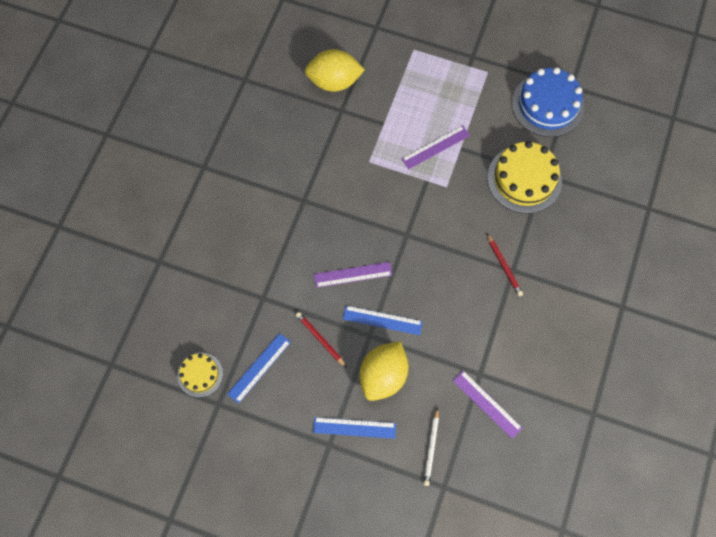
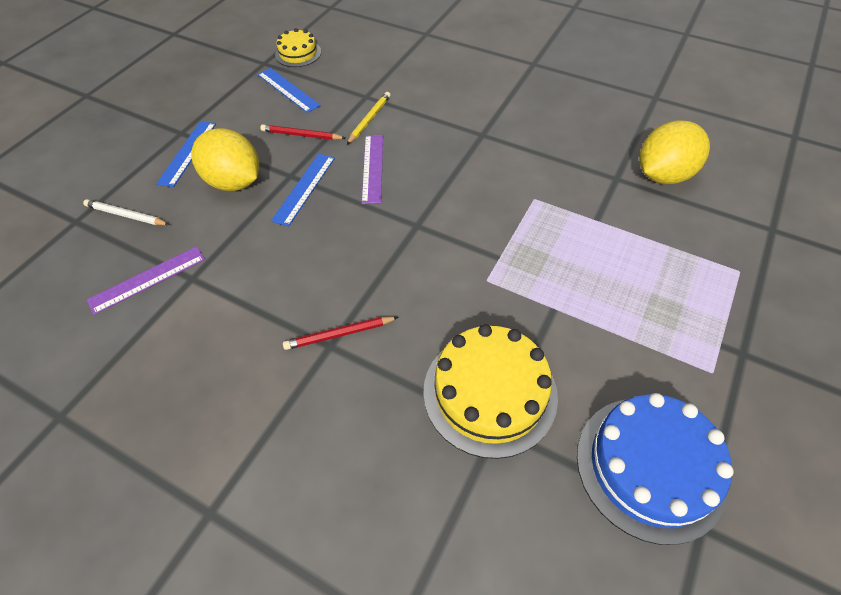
camera: 100 degrees right, 15 degrees down
(294, 288) = (369, 119): none -> yellow pencil
(320, 339) = (301, 135): red pencil -> red pencil turned 135 degrees counterclockwise
(334, 81) = (663, 175): yellow lemon -> yellow lemon turned 45 degrees clockwise
(435, 147) = (556, 275): purple ruler -> none

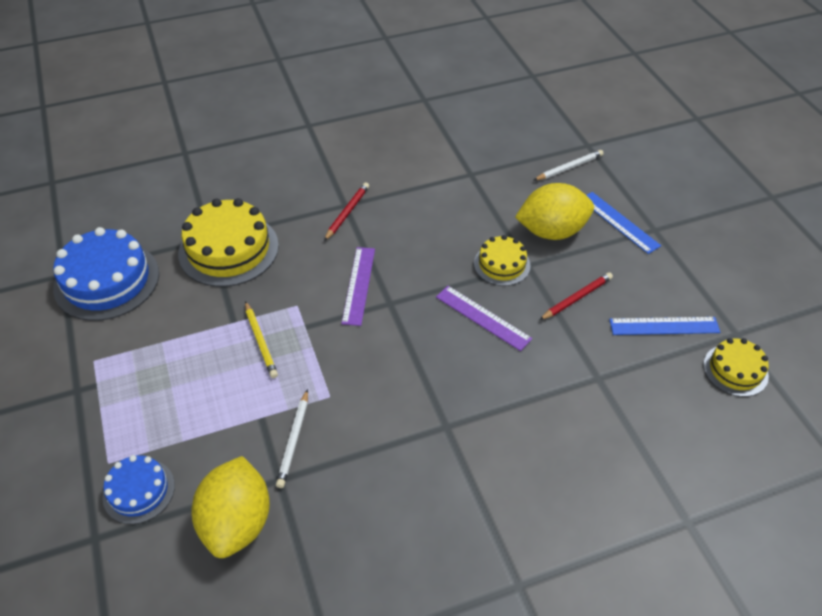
camera: 130 degrees right, 5 degrees down
(147, 279) = (491, 156): purple ruler -> purple ruler (358, 285)
(304, 188) = (502, 264): blue ruler -> yellow cake
(369, 119) = (554, 357): yellow pencil -> yellow pencil (260, 342)
(586, 191) = (293, 440): none -> white pencil
(723, 235) = (139, 491): none -> blue cake

